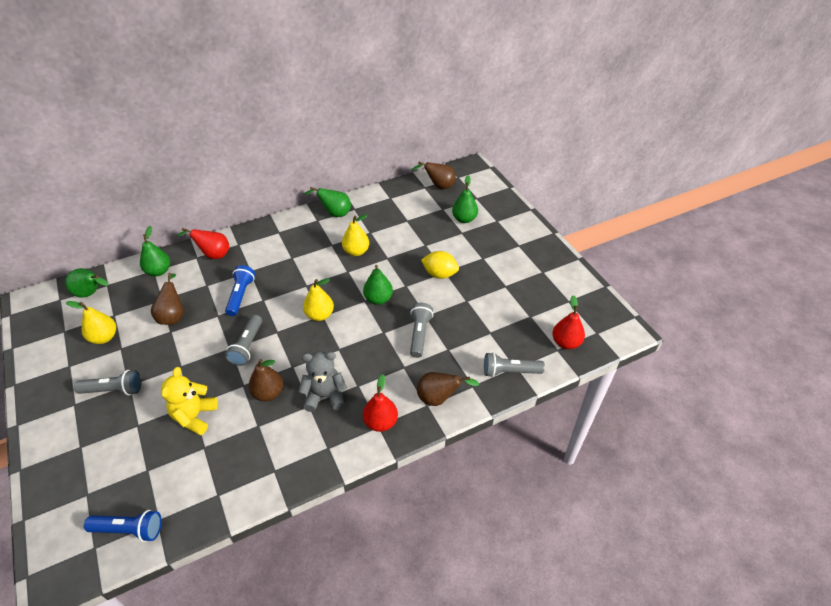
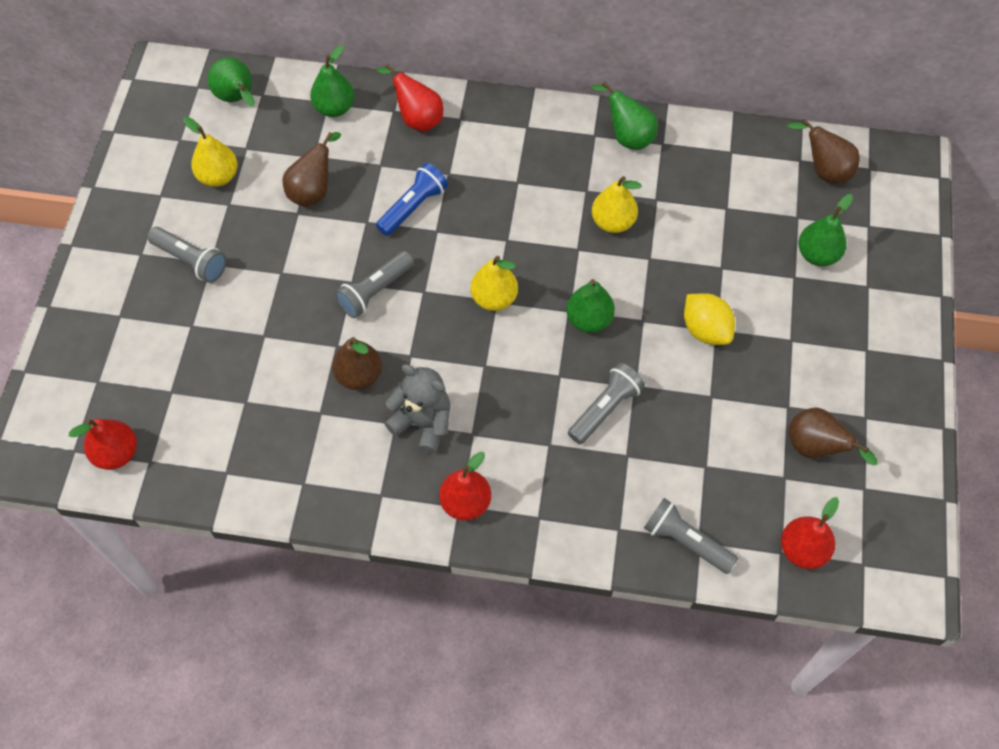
camera: 35 degrees right, 15 degrees up
(129, 530) = (116, 453): blue flashlight -> red pear
(194, 416) = (258, 354): yellow teddy bear -> none
(439, 398) = (562, 518): brown pear -> brown pear (816, 448)

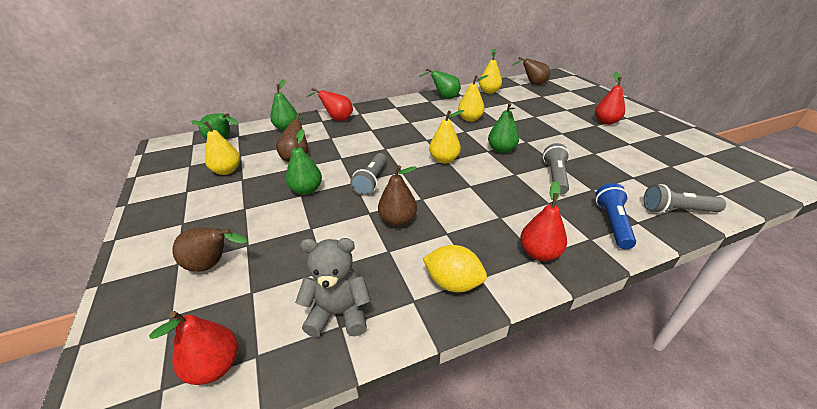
camera: 30 degrees left, 25 degrees down
(190, 261) = (227, 212): grey flashlight -> none
(413, 207) = (363, 145): blue flashlight -> blue flashlight (612, 223)
(423, 423) = (464, 225): grey teddy bear -> grey teddy bear (339, 313)
(705, 330) = (557, 134): yellow lemon -> yellow lemon (453, 283)
(719, 157) = (489, 92): none -> yellow pear
(802, 550) = (727, 187): red pear -> red pear (606, 122)
(816, 448) = (663, 151): brown pear -> brown pear (213, 265)
(817, 254) = (565, 101): green pear -> green pear (306, 190)

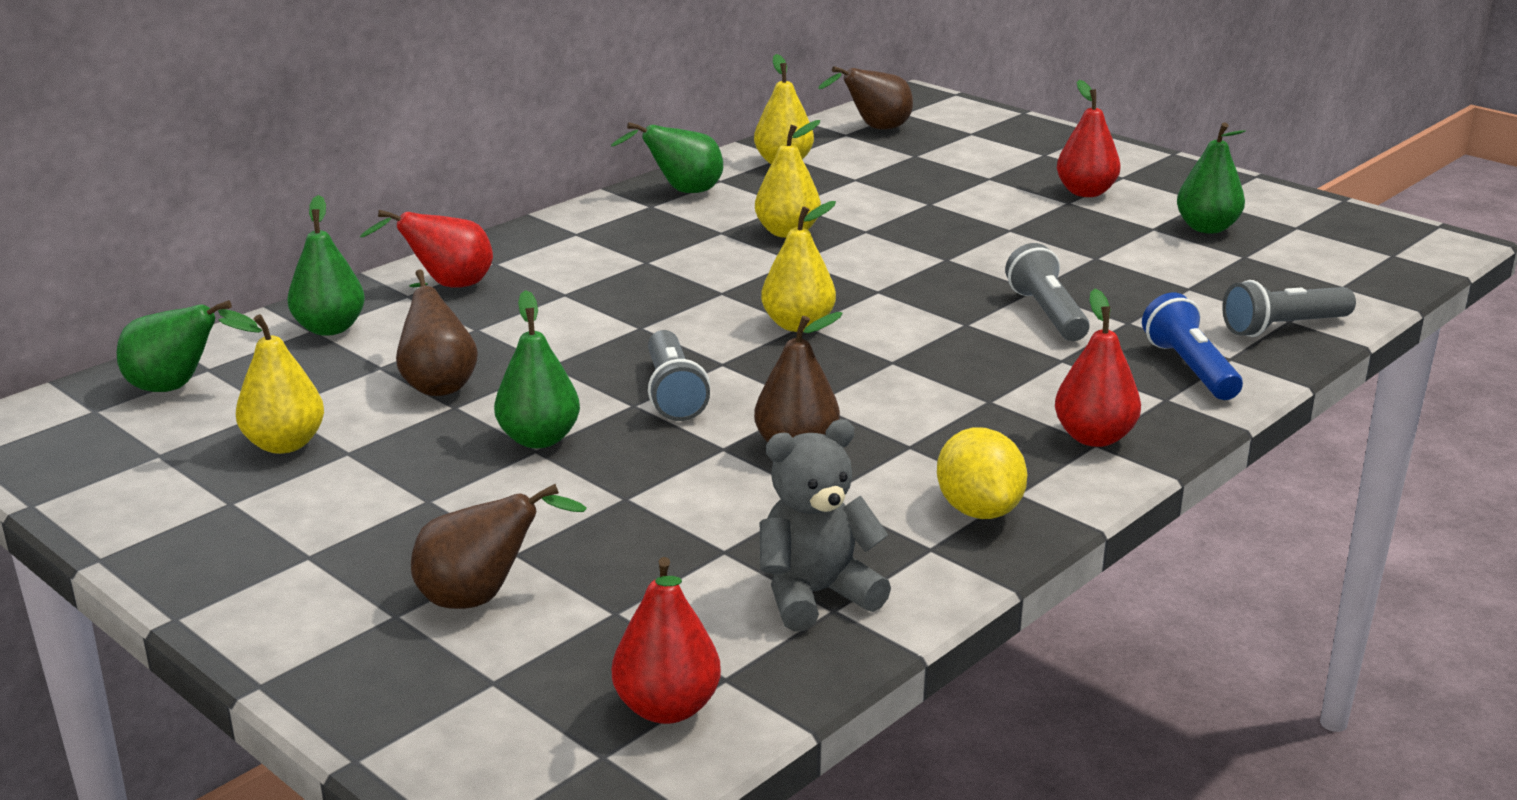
camera: 25 degrees left, 10 degrees down
(453, 283) = (979, 510): yellow lemon -> yellow lemon turned 75 degrees clockwise
(501, 150) = (906, 284): green pear -> green pear (1207, 228)

